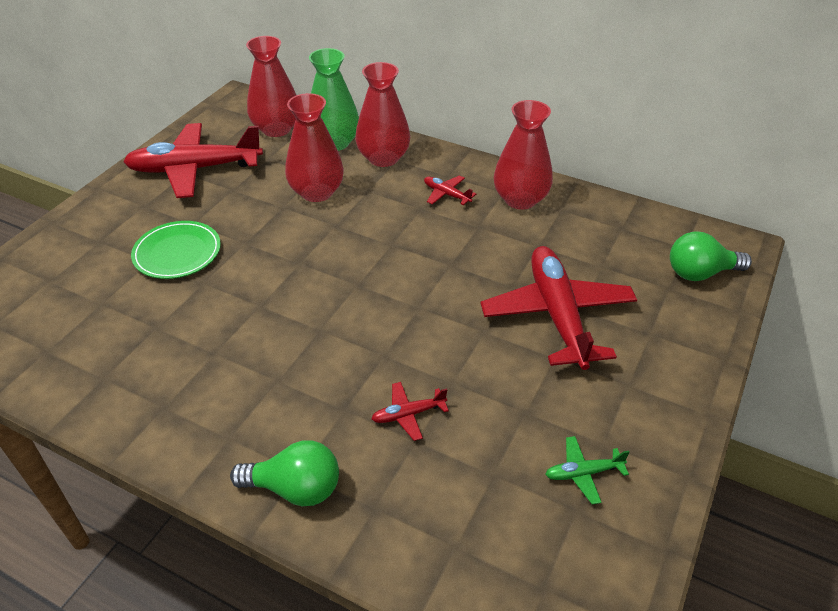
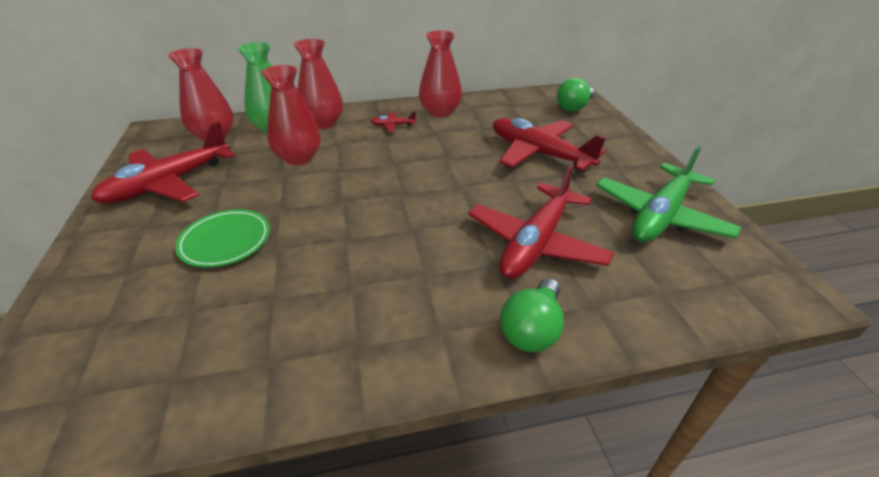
camera: 40 degrees left, 5 degrees down
(295, 488) = (532, 329): green light bulb -> green light bulb turned 150 degrees clockwise
(408, 414) = (536, 243): red plane -> red plane, size x2.39
(583, 473) = (660, 215): green plane -> green plane, size x2.39

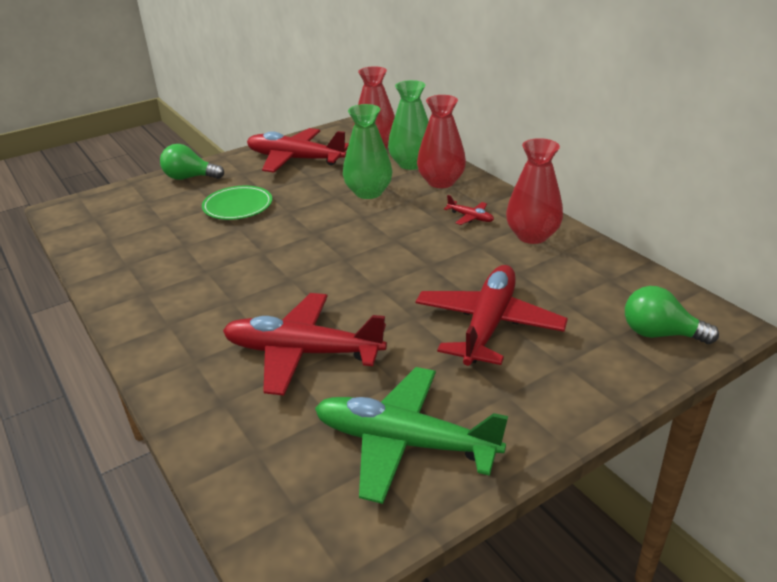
camera: 70 degrees right, 5 degrees down
(299, 158) = (368, 192): red vase -> green vase
(393, 126) = (470, 217): red plane -> red plane turned 150 degrees clockwise
(532, 329) = (181, 370): green light bulb -> green light bulb (190, 178)

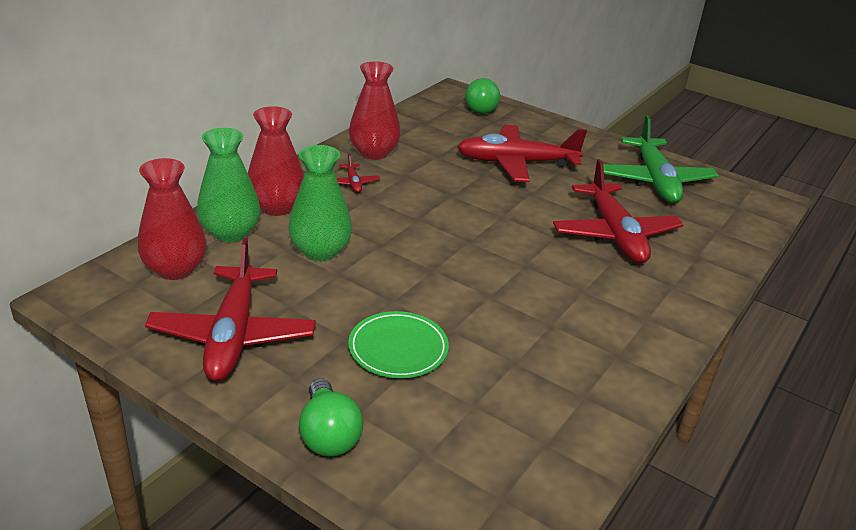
camera: 115 degrees left, 0 degrees up
(470, 217) = (353, 183): red plane -> red plane turned 150 degrees clockwise

